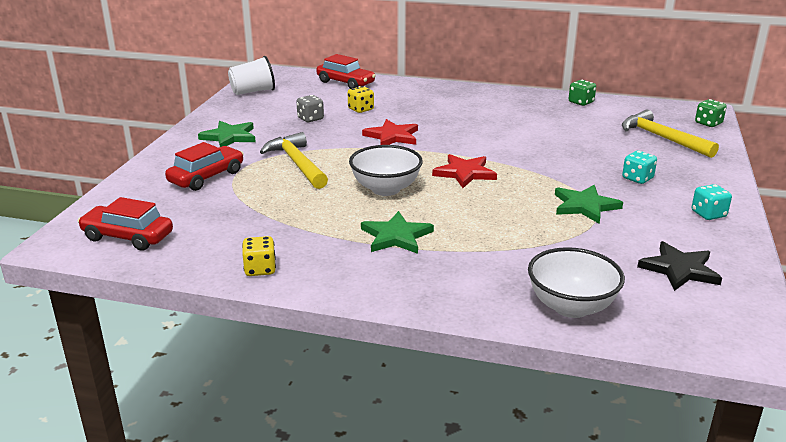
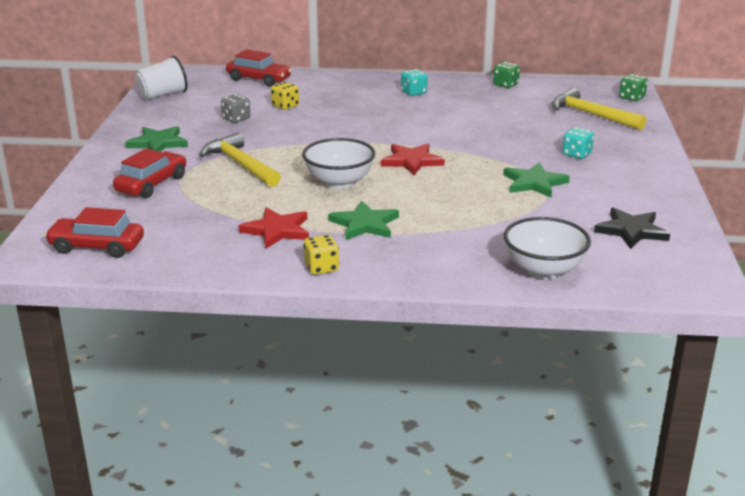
camera: 10 degrees left, 0 degrees up
(260, 269) = (244, 264): yellow dice -> yellow dice (321, 268)
(392, 136) = (327, 131): red star -> red star (277, 230)
(708, 214) = (647, 181): turquoise dice -> turquoise dice (413, 93)

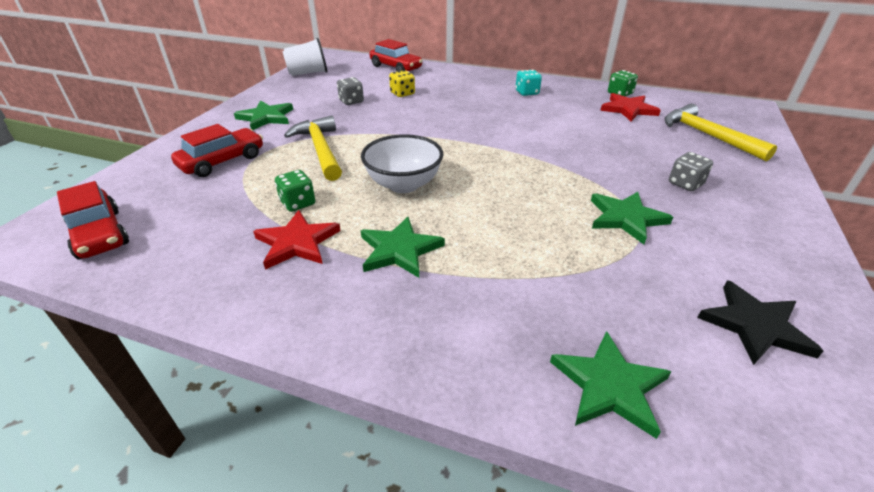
camera: 15 degrees right, 10 degrees up
(97, 247) = (99, 234): red car -> red car turned 150 degrees counterclockwise
(321, 268) = (308, 316): yellow dice -> none
(412, 161) = (493, 168): red star -> red star (628, 109)
(543, 270) = (609, 386): white bowl -> green star
(576, 154) = (685, 184): turquoise dice -> grey dice
(631, 98) = (755, 120): green dice -> green dice (298, 203)

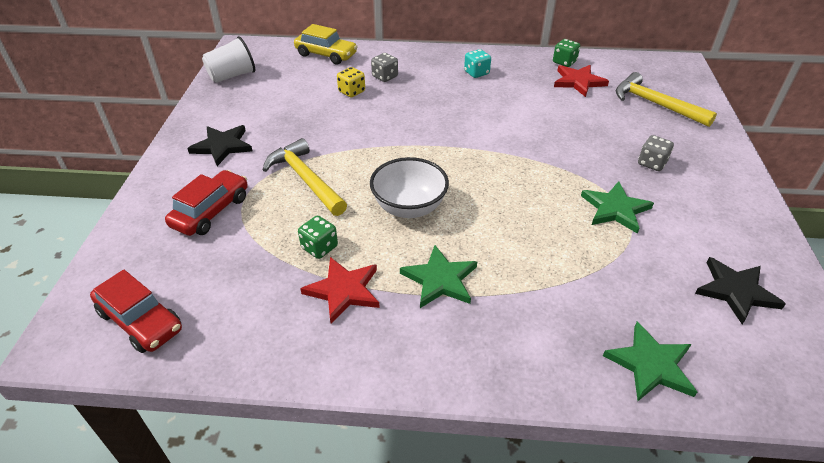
camera: 15 degrees left, 5 degrees up
(266, 117) = (222, 146): green star -> black star
(351, 101) = (303, 110): grey dice -> grey dice (385, 77)
(396, 67) = (326, 55): red car -> yellow car

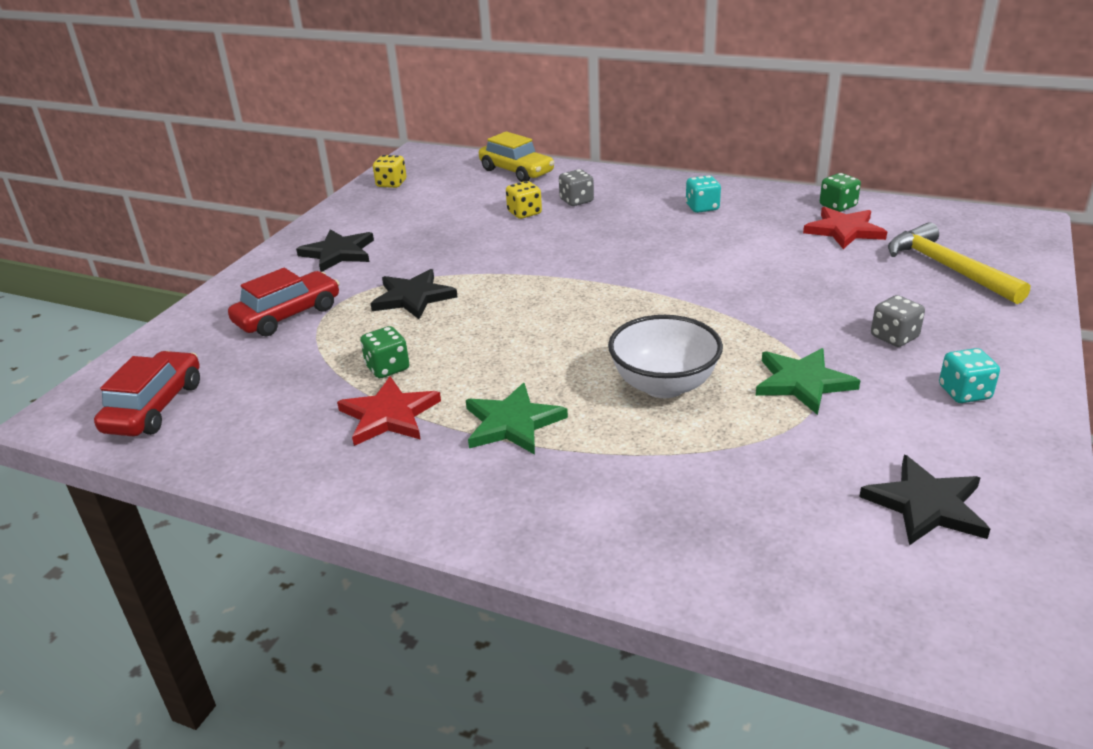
camera: 20 degrees right, 10 degrees down
(141, 321) = (155, 407): red car -> red car turned 135 degrees counterclockwise
(232, 76) = (391, 184): white cup -> yellow dice
(305, 179) = (413, 297): yellow hammer -> black star
(409, 207) = (521, 342): white bowl -> white bowl (664, 385)
(651, 365) = (738, 564): green star -> none
(713, 200) = (964, 393): none -> turquoise dice

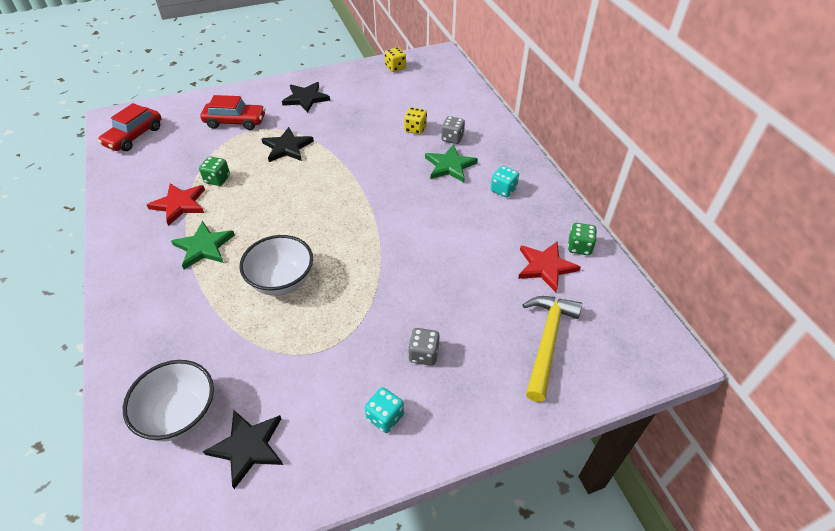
camera: 45 degrees right, 15 degrees up
(155, 407) = (134, 136): red car -> red car turned 150 degrees clockwise
(516, 171) = (462, 97): yellow car -> none
(803, 383) = (332, 336): green star -> green star (450, 166)
(818, 545) = (180, 415): none -> white bowl

